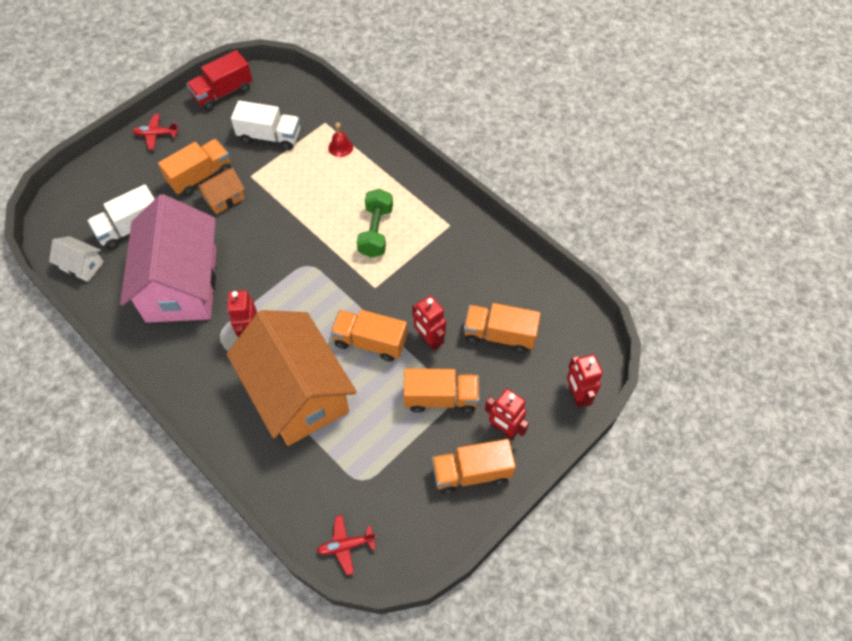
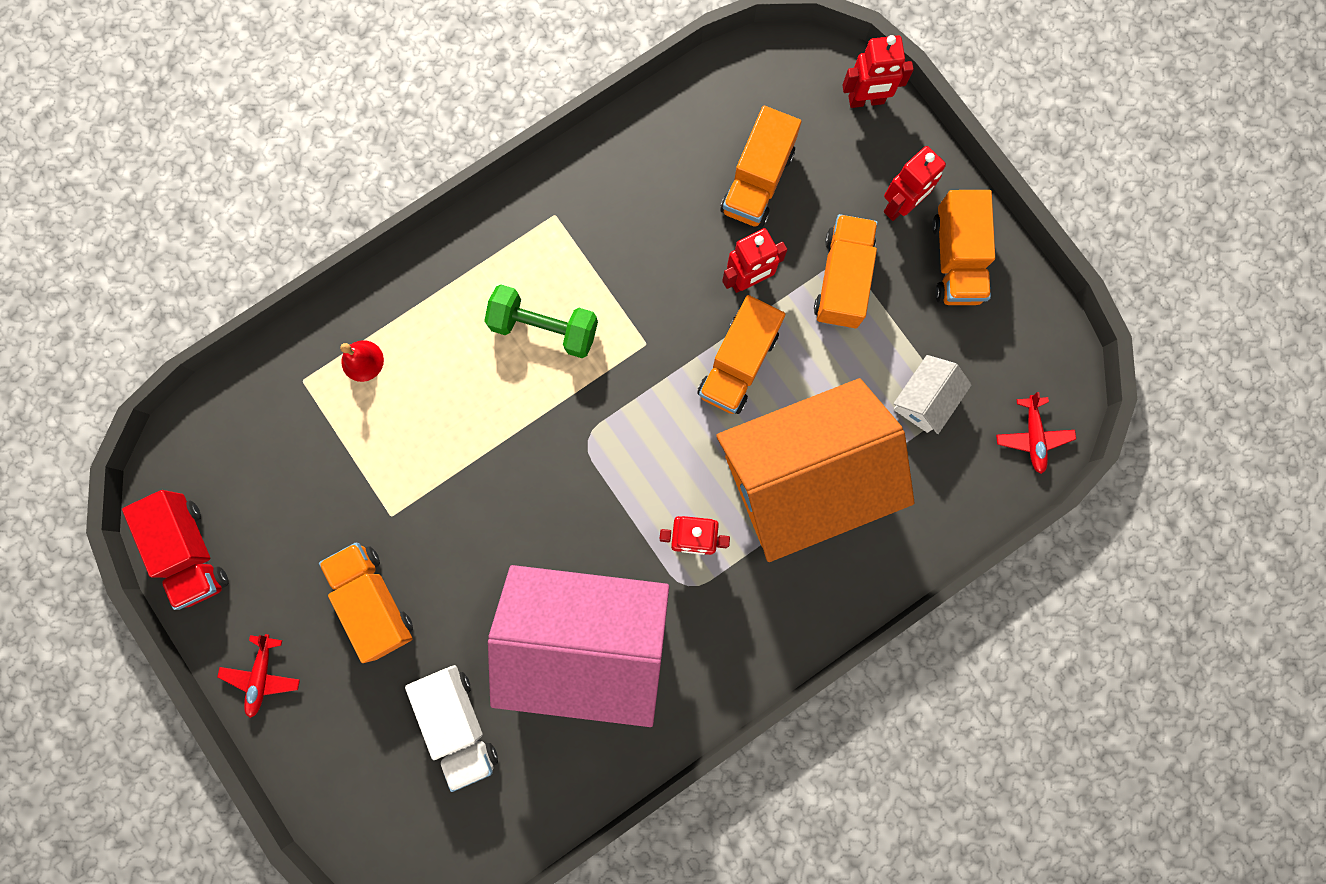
camera: 80 degrees left, 20 degrees up
(82, 266) = (519, 806): white house -> white house (924, 399)
(224, 198) = (429, 563): orange house -> none
(269, 136) = (312, 477): white truck -> none

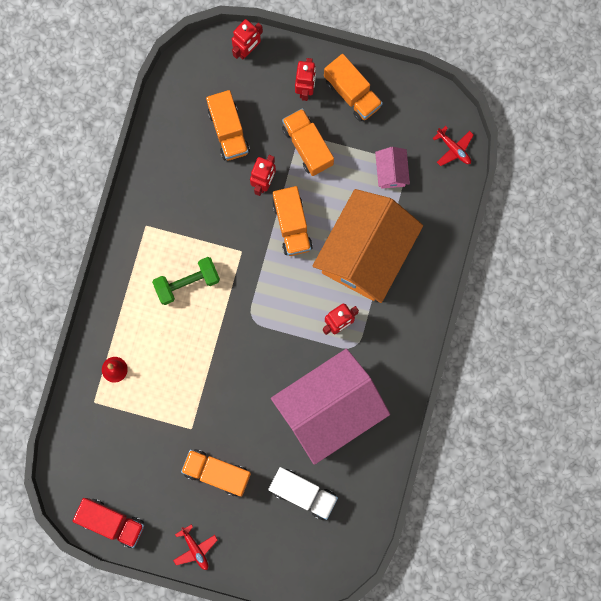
camera: 40 degrees left, 0 degrees up
(924, 399) = (391, 172): white house -> pink house

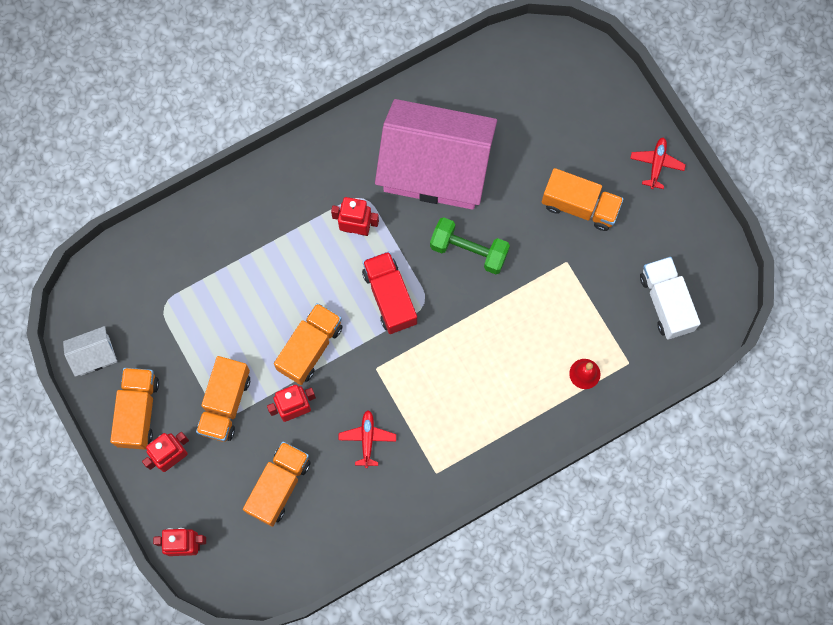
camera: 135 degrees left, 5 degrees down
(112, 522) = (707, 249): red truck -> red truck (390, 297)
(187, 283) = (449, 387): green dumbbell -> green dumbbell (469, 250)
(217, 473) = (580, 206): orange truck -> orange truck turned 45 degrees counterclockwise
(303, 493) = (525, 124): white truck -> white truck (666, 302)
(365, 253) = (273, 264): orange house -> none
(391, 172) = (179, 310): pink house -> none
(411, 99) = (94, 355): none -> white house
(454, 149) = (106, 278): red plane -> red plane (367, 439)

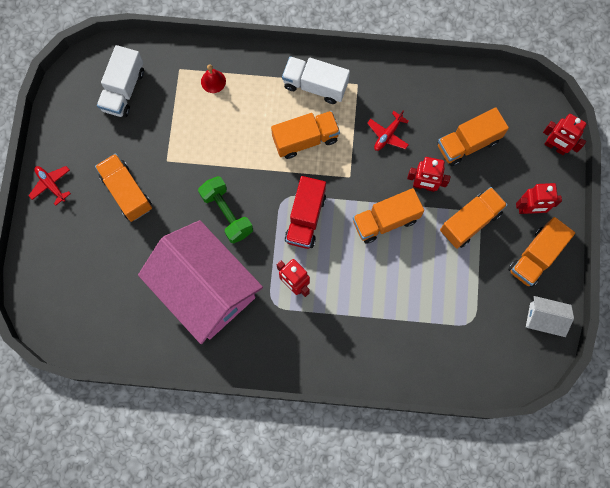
camera: 145 degrees left, 0 degrees up
(447, 377) = (305, 139): none -> orange truck
(478, 441) = (315, 85): none -> white truck
(656, 164) = (51, 185): red plane -> red plane turned 90 degrees clockwise

